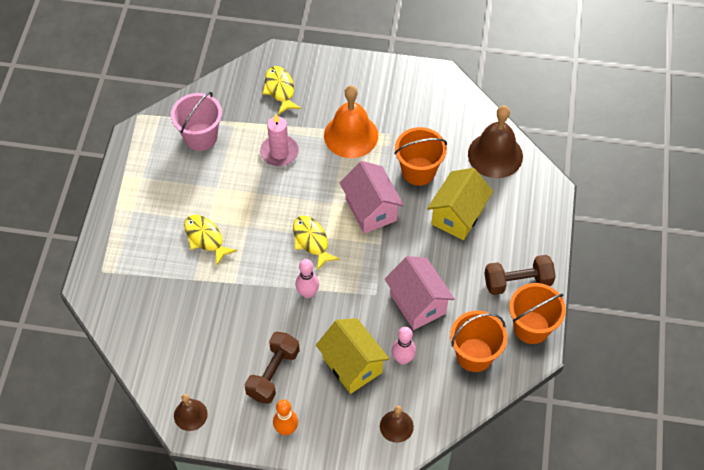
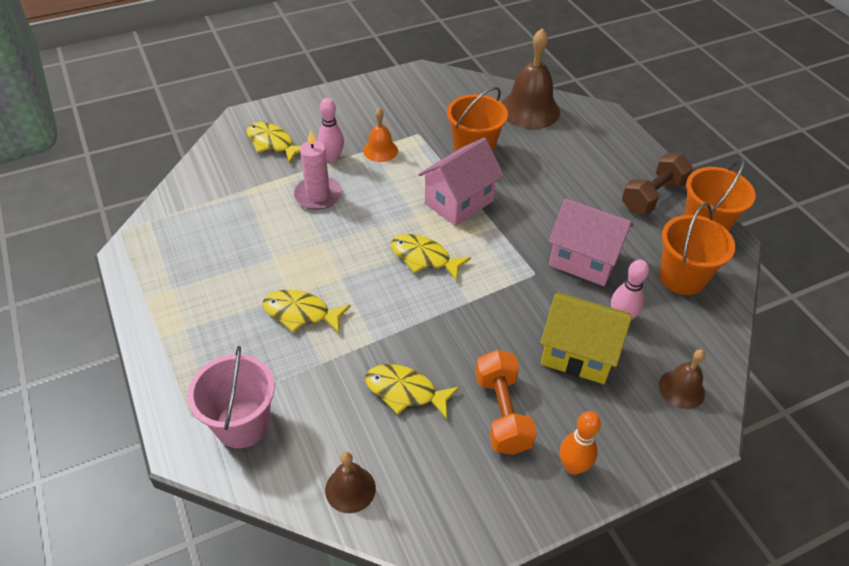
camera: 35 degrees left, 10 degrees down
(190, 415) = (445, 523): brown bell -> brown bell (350, 489)
(200, 137) = (215, 219): pink bucket -> pink bucket (242, 424)
(228, 326) = (405, 391): none -> yellow fish
(273, 373) = (502, 413): brown dumbbell -> orange dumbbell
(307, 293) = (465, 309): pink bowling pin -> pink bowling pin (332, 158)
(351, 135) = (380, 150): orange bell -> orange bell, size x0.54
(371, 210) = (459, 202): pink house -> pink house turned 75 degrees counterclockwise
(458, 216) = (545, 169): yellow house -> none

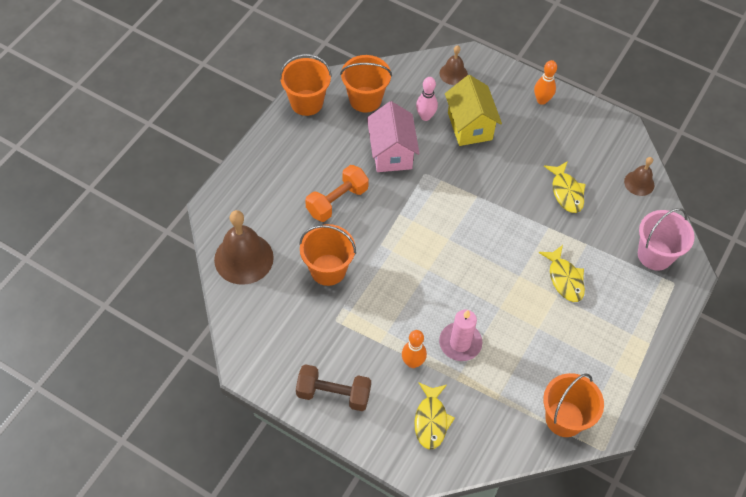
camera: 125 degrees left, 10 degrees up
(175, 222) = (564, 418): none -> orange bucket
(332, 158) = (412, 362): pink bowling pin -> orange bowling pin
(380, 150) = (377, 334): orange bell -> none
(424, 258) = (463, 239): yellow fish -> none
(459, 202) = (393, 249): pink house -> none
(502, 413) = (539, 142): orange dumbbell -> orange dumbbell (337, 201)
(652, 196) = (296, 139): brown dumbbell -> brown dumbbell (333, 394)

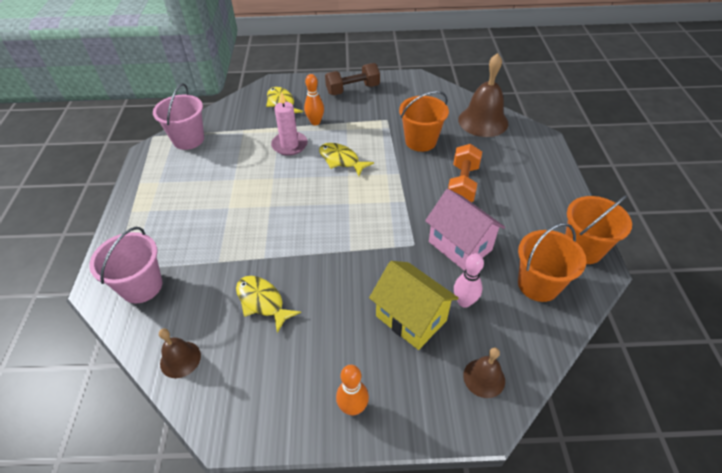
camera: 150 degrees right, 10 degrees down
(564, 279) = (227, 222): yellow fish -> yellow fish (341, 160)
(564, 418) = (188, 139): orange bucket -> pink bucket

